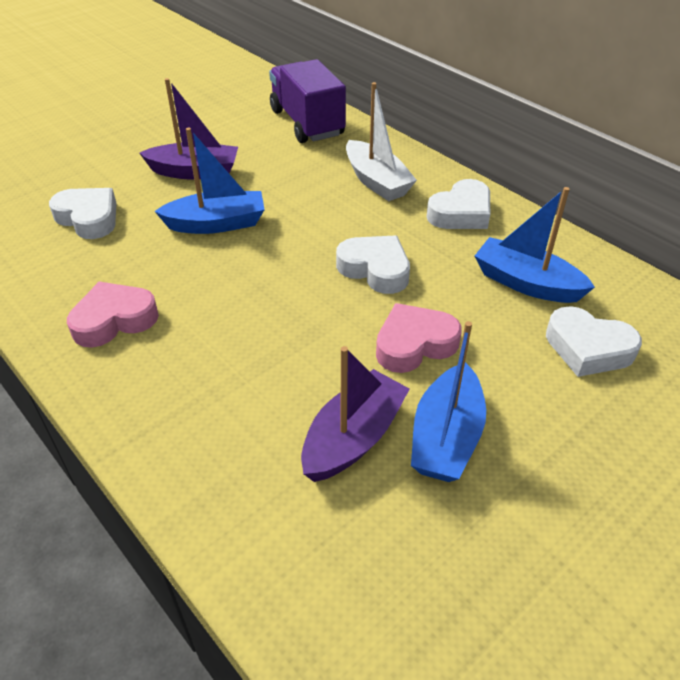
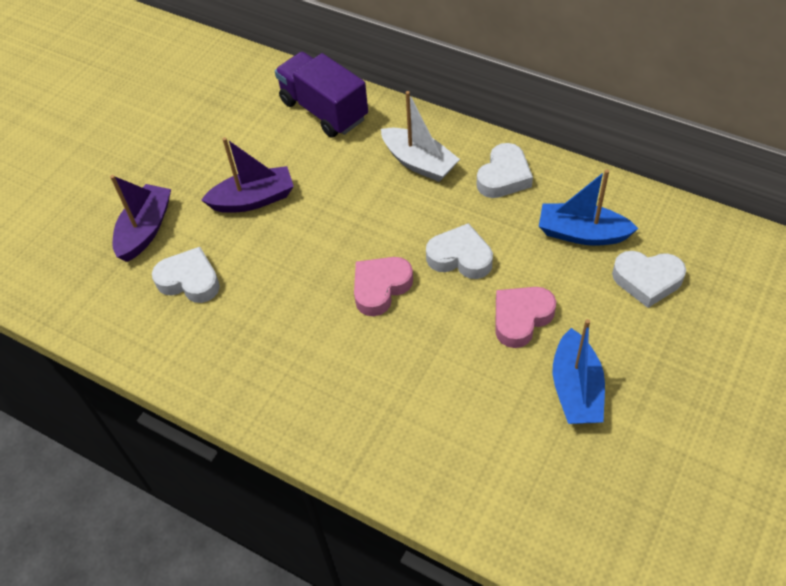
camera: 15 degrees left, 10 degrees up
(114, 320) = (277, 374): pink heart -> pink heart (380, 288)
(217, 224) = (306, 251): blue boat -> none
(353, 438) = (512, 412): purple boat -> purple boat (145, 230)

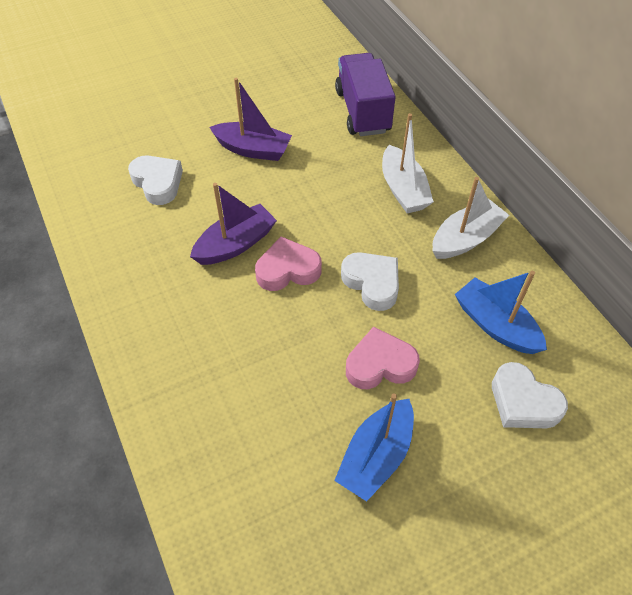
camera: 30 degrees right, 0 degrees up
(145, 230) = (161, 130): purple boat -> purple boat (235, 244)
(504, 176) = (465, 239): white heart -> white boat

